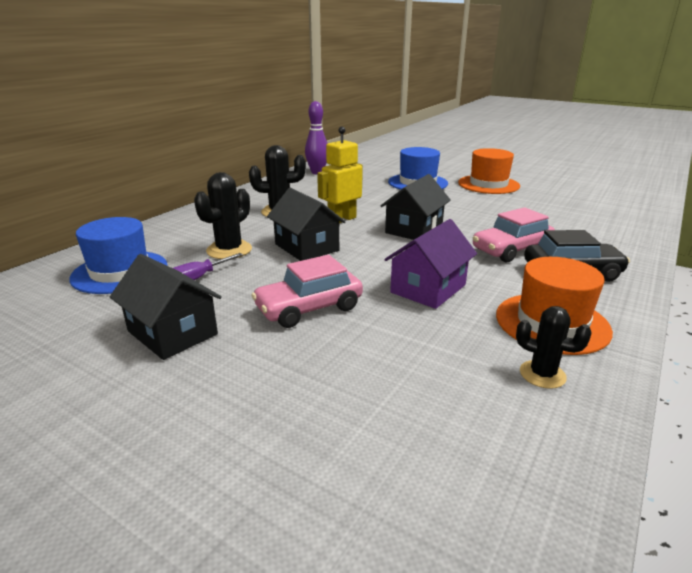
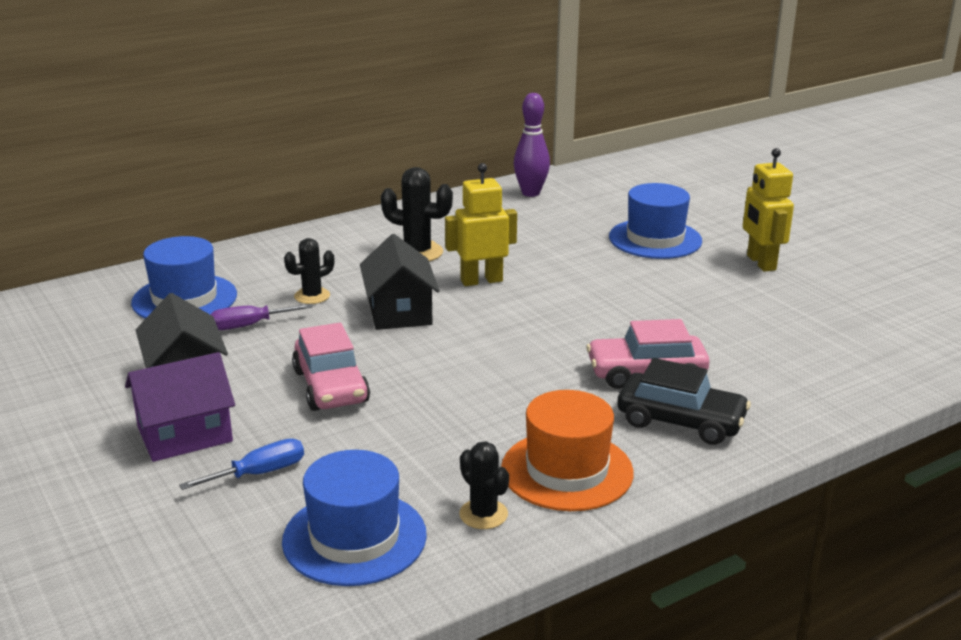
camera: 25 degrees right, 0 degrees up
(229, 250) = (312, 296): black cactus -> black cactus, size x0.65
(309, 308) = (331, 386): pink car -> pink car turned 105 degrees counterclockwise
(320, 398) = (259, 473): none -> blue screwdriver
(414, 229) = (556, 315): black house -> none
(428, 288) = (479, 397): purple house -> purple house (185, 434)
(471, 432) = (354, 538): none -> blue hat
(488, 184) = (760, 263): orange hat -> yellow robot

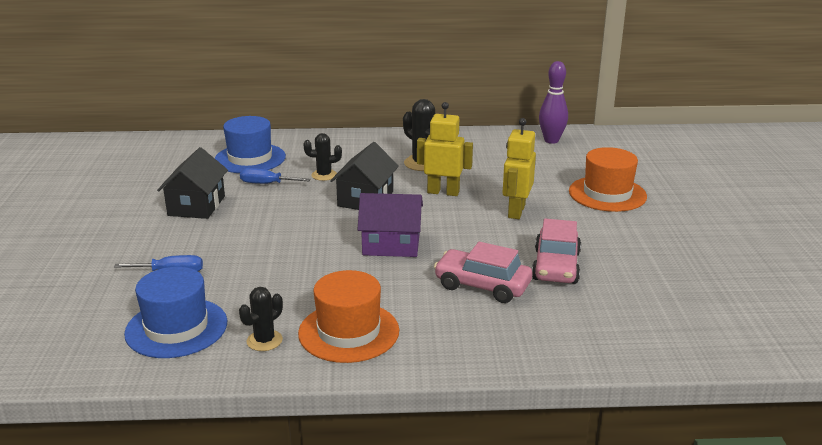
camera: 30 degrees right, 0 degrees up
(185, 434) = (159, 238): purple house -> purple house (391, 245)
(249, 325) = (266, 184): purple screwdriver -> blue screwdriver
(331, 386) = (269, 234): pink car -> pink car (556, 266)
(483, 514) = (264, 341): black cactus -> black cactus turned 45 degrees clockwise
(655, 239) = (607, 194): blue hat -> orange hat
(680, 421) = (466, 325): black car -> none
(760, 263) = (673, 231): yellow robot -> yellow robot (516, 211)

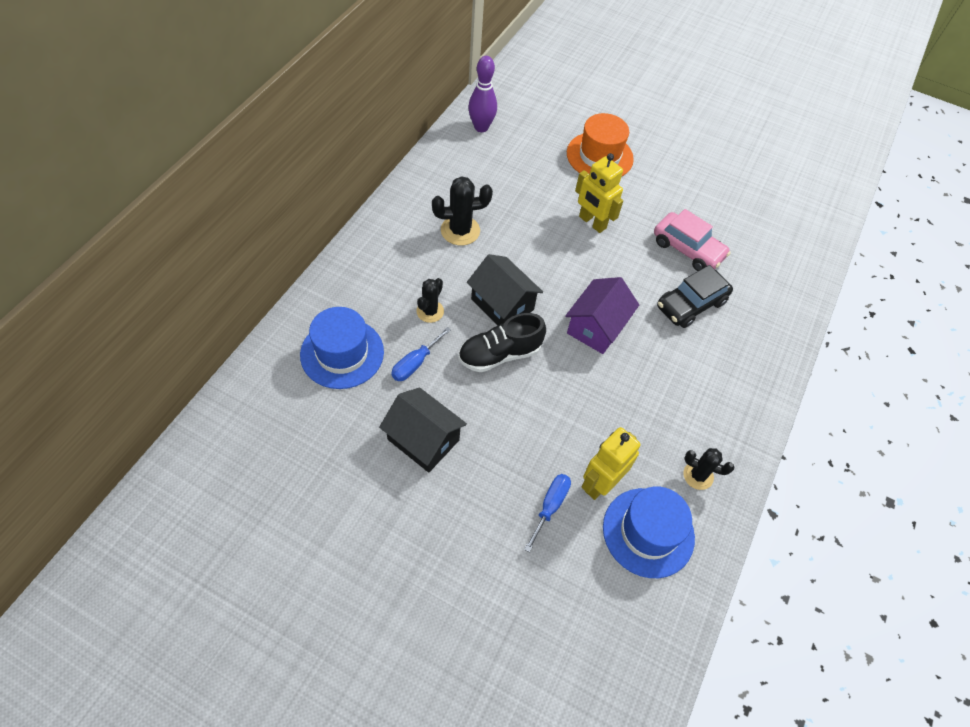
camera: 65 degrees left, 30 degrees up
(264, 341) = (698, 475): black cactus -> black cactus turned 45 degrees counterclockwise
(310, 211) = (499, 354): none -> black shoe
(348, 332) = (712, 415): orange hat -> none
(443, 192) = (527, 247): yellow robot -> yellow robot (600, 483)
(482, 285) = (691, 304): pink car -> black car

